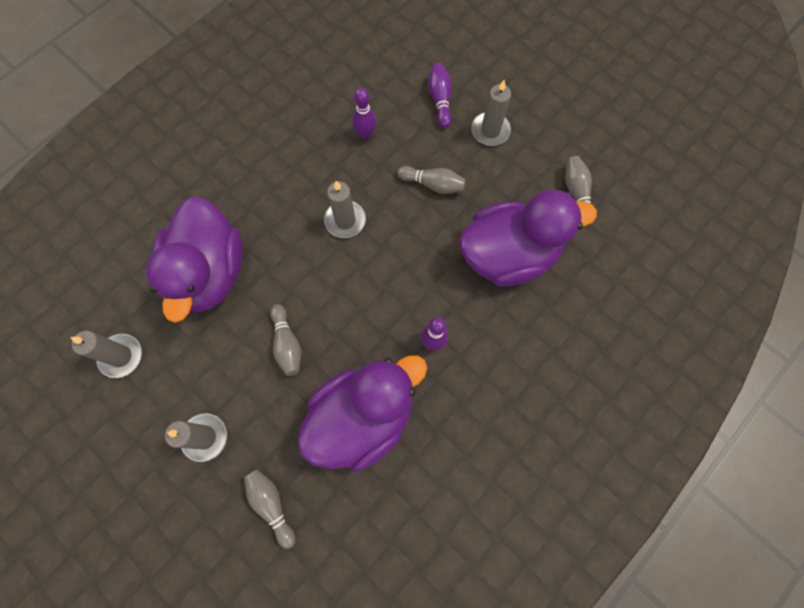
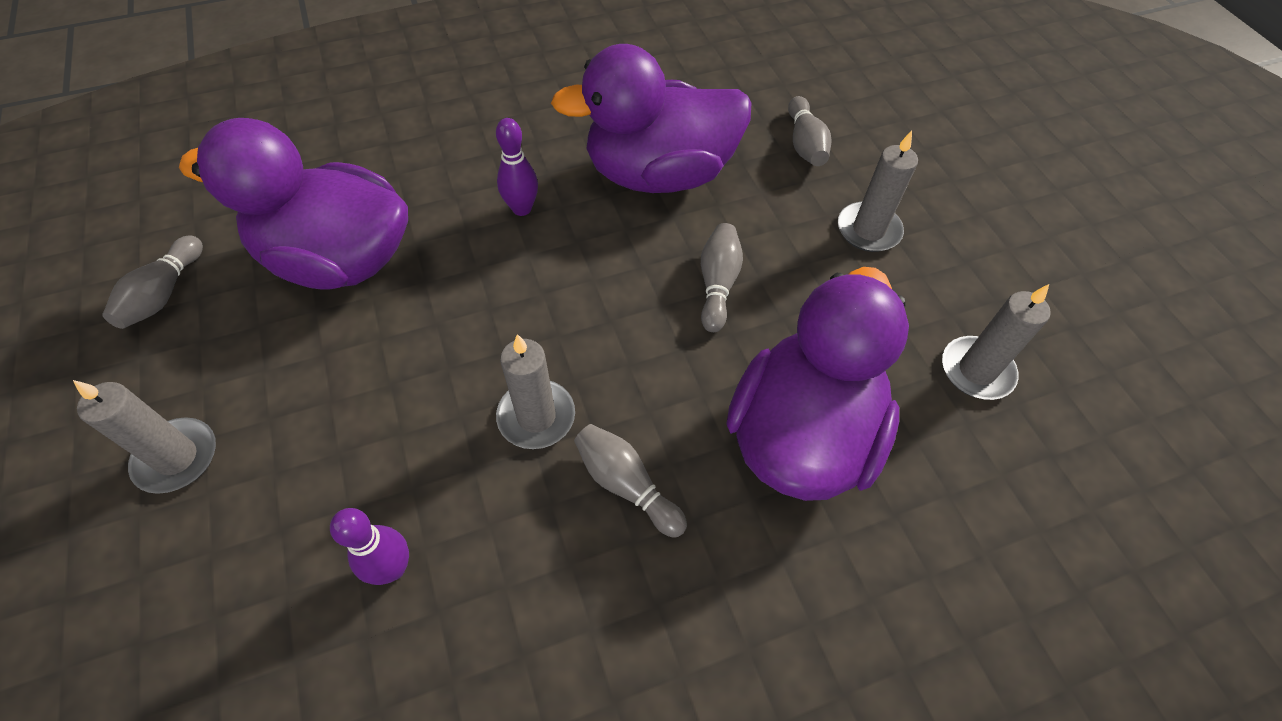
camera: 155 degrees left, 15 degrees down
(433, 184) = (354, 408): grey bowling pin -> grey bowling pin (626, 484)
(440, 100) = (197, 572): purple bowling pin -> none

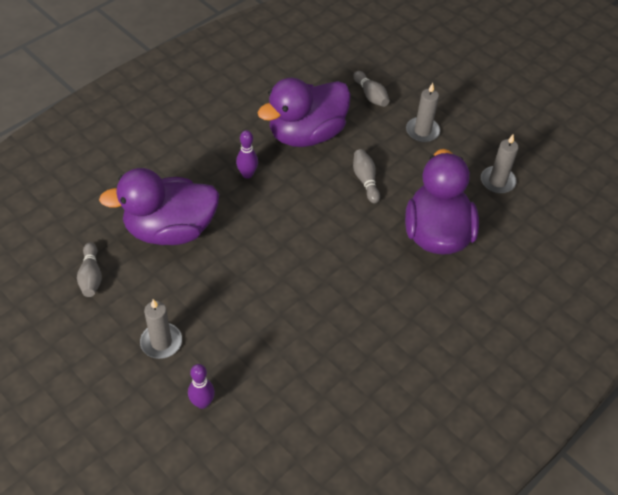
camera: 25 degrees left, 5 degrees down
(392, 568) = (293, 347): purple bowling pin -> purple bowling pin (202, 403)
(536, 416) = (316, 267): grey candle -> none
(626, 484) = (373, 280): grey bowling pin -> none

